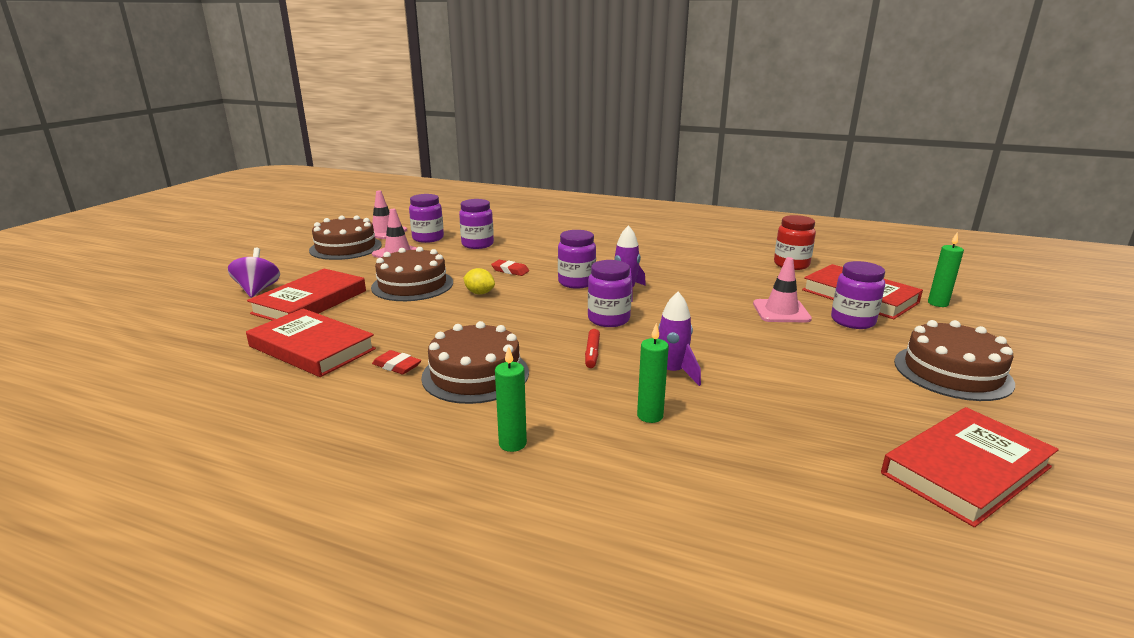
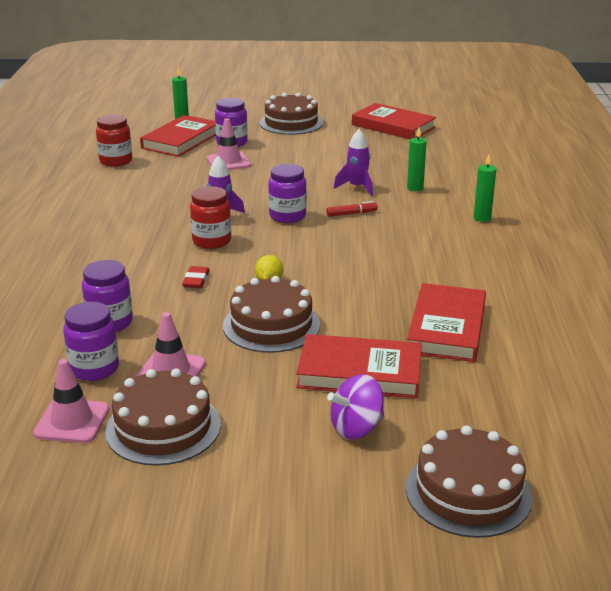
camera: 110 degrees left, 5 degrees up
(397, 366) = (437, 279): red eraser -> none
(475, 374) = (419, 246): brown cake -> brown cake (468, 492)
(576, 282) = (211, 241): purple jar -> red jar

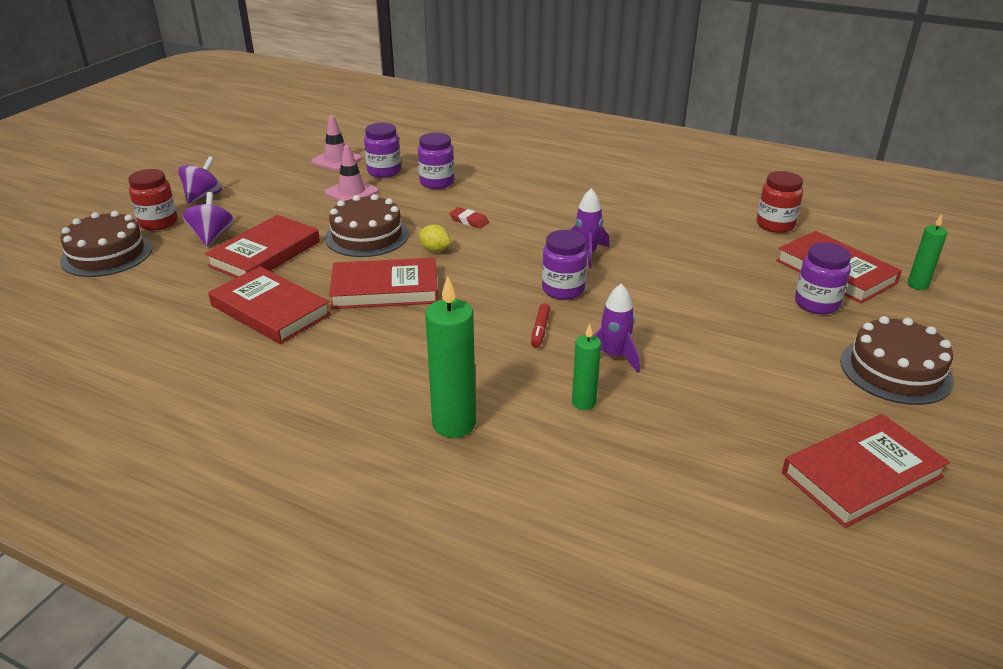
camera: 115 degrees right, 5 degrees up
(163, 427) = (297, 181): brown cake -> none
(211, 241) = (537, 240): red jar -> red jar (158, 223)
(228, 162) = (744, 288): pink traffic cone -> none
(261, 493) = (203, 196): none -> purple spinning top
(358, 285) = (385, 289): none -> red book
(482, 218) = (454, 424): green candle -> green candle, size x1.74

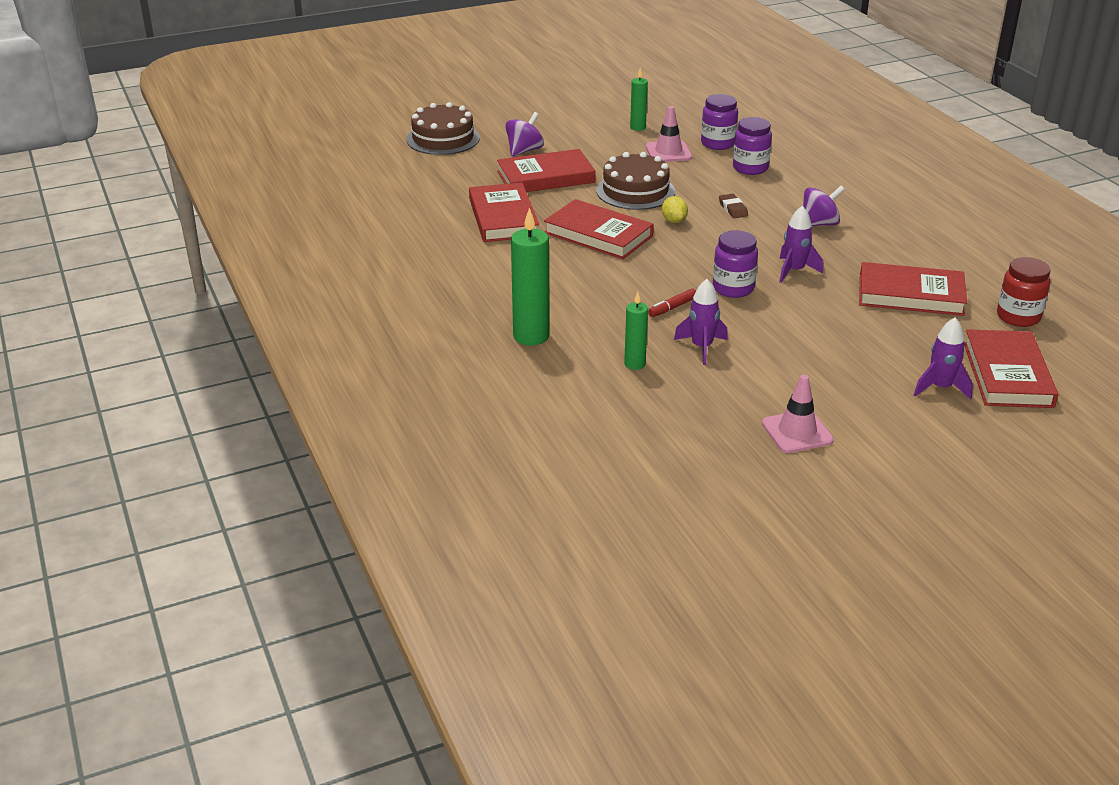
camera: 40 degrees right, 0 degrees up
(158, 223) = (499, 127): red jar -> none
(203, 196) = (552, 117): purple spinning top -> purple spinning top (819, 224)
(336, 160) = (691, 121): pink traffic cone -> pink traffic cone (797, 432)
(469, 221) = (733, 209): red eraser -> brown eraser
(816, 304) = (940, 388): purple jar -> purple rocket
(862, 475) = (768, 496): red book -> red book (910, 295)
(895, 370) = (922, 458): brown cake -> none
(917, 285) = (1074, 417): green candle -> green candle (637, 127)

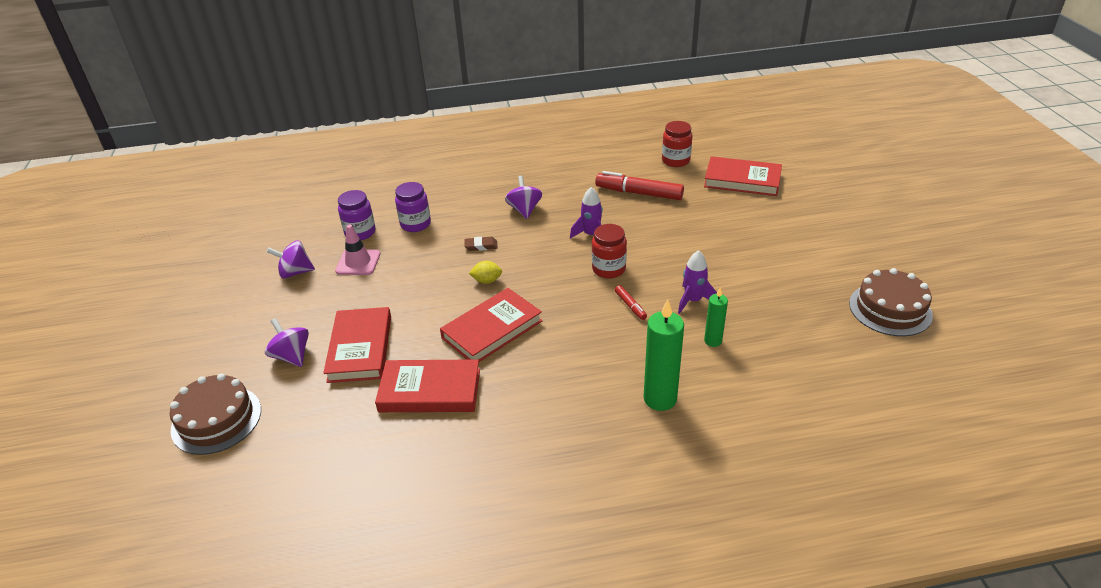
camera: 75 degrees left, 5 degrees up
(635, 191) = (421, 294): brown cake -> brown cake (890, 309)
(637, 127) = (295, 272): green candle -> purple spinning top
(733, 288) = (608, 269): purple jar -> red jar
(797, 432) = (808, 276): pink traffic cone -> none
(910, 295) = (639, 193): red book -> red marker
(940, 388) = (756, 207): purple rocket -> none

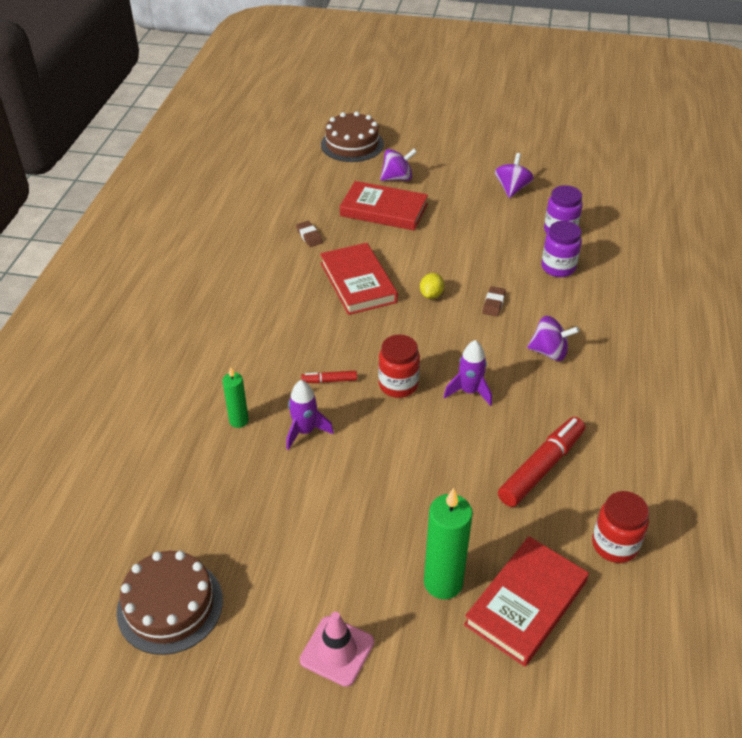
camera: 110 degrees right, 5 degrees up
(358, 262) = (508, 223): pink traffic cone -> pink traffic cone (337, 651)
(430, 390) = (309, 236): red book -> brown eraser
(660, 399) = (200, 356): green candle -> green candle (443, 583)

